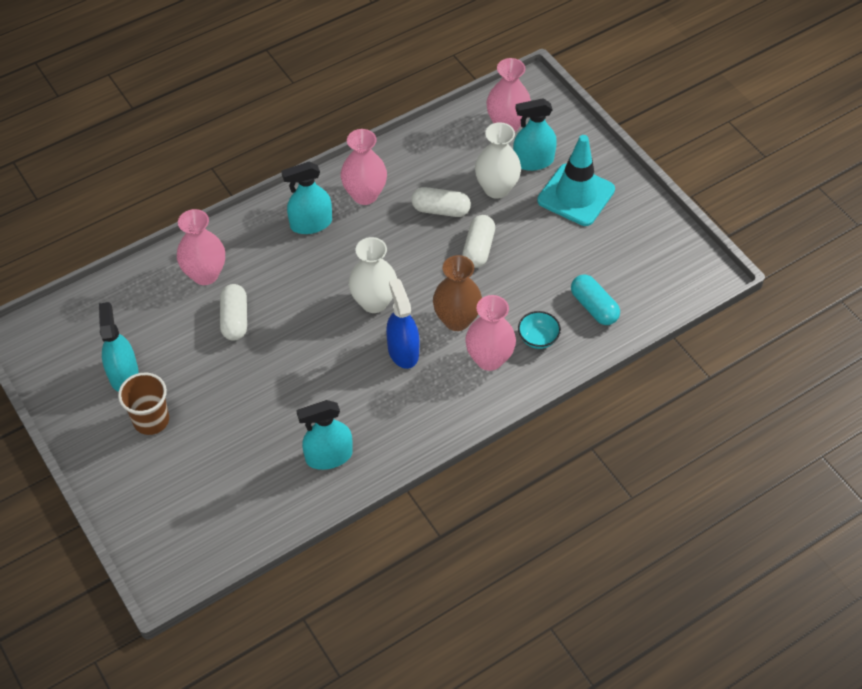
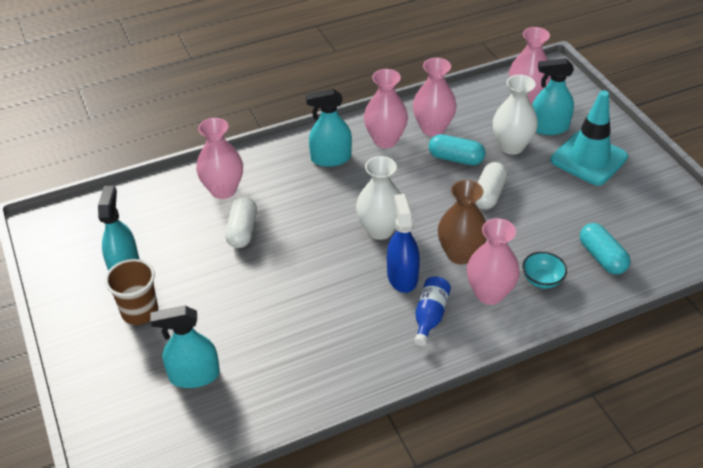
camera: 10 degrees right, 10 degrees down
(329, 456) = (310, 367): turquoise spray bottle -> turquoise spray bottle (194, 375)
(413, 175) = (433, 128): none -> pink vase
(435, 389) = (430, 316): none -> blue bottle
(441, 210) = (456, 159): white capsule -> turquoise capsule

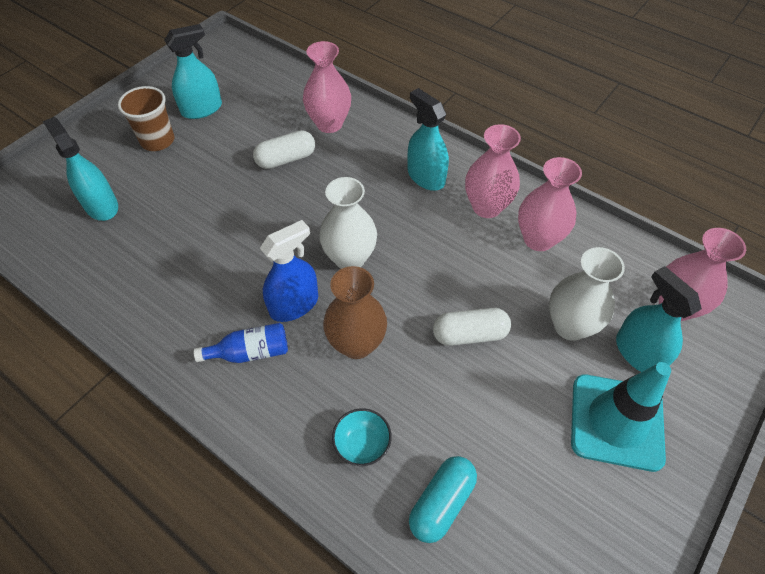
camera: 60 degrees right, 10 degrees up
(456, 159) = (505, 280): turquoise capsule -> none
(489, 293) = (311, 396): pink vase -> none

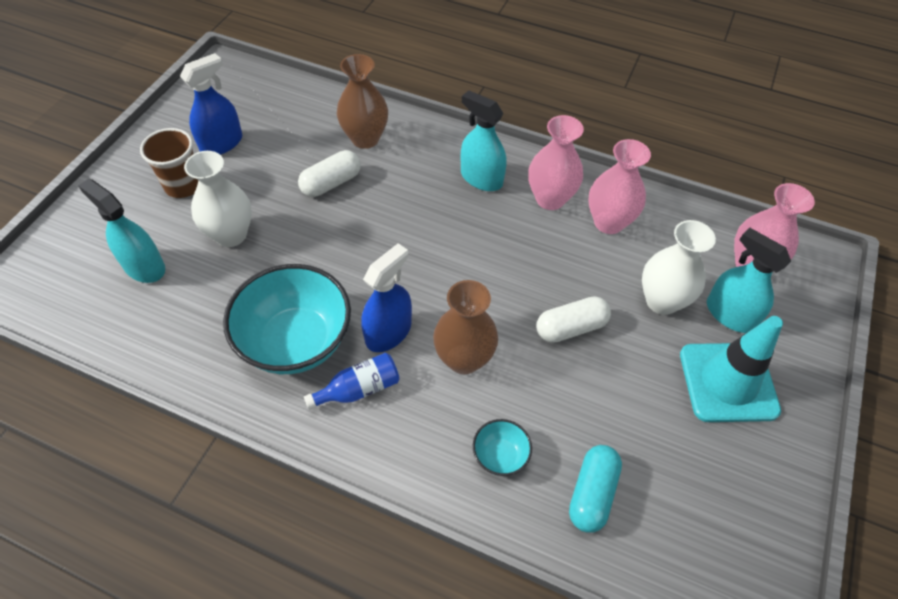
camera: 15 degrees left, 0 degrees up
(202, 109) = (221, 143): turquoise spray bottle -> blue spray bottle
(208, 297) = (296, 341): none -> turquoise bowl
(329, 124) = (365, 138): pink vase -> brown vase
(350, 258) = (430, 275): white vase -> white vase (231, 235)

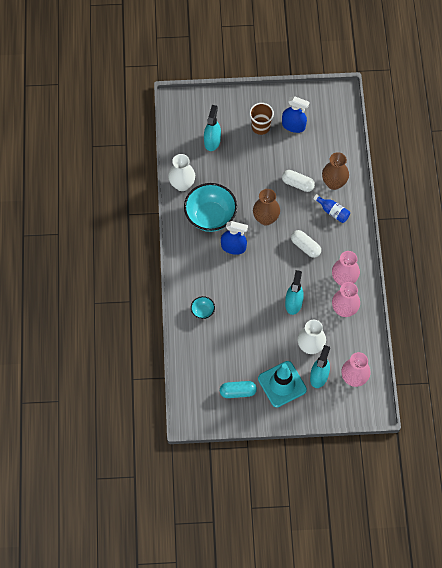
camera: 65 degrees right, 10 degrees up
(231, 235) = (246, 162): white vase -> white vase (182, 184)
(359, 389) = (203, 250): blue bottle -> blue bottle (332, 212)
(464, 359) = (237, 280): brown vase -> brown vase (265, 218)
(481, 178) = (339, 244): turquoise spray bottle -> turquoise spray bottle (293, 303)
(571, 328) = (275, 315): white capsule -> white capsule (305, 247)
(592, 493) = (205, 348): turquoise capsule -> turquoise capsule (238, 392)

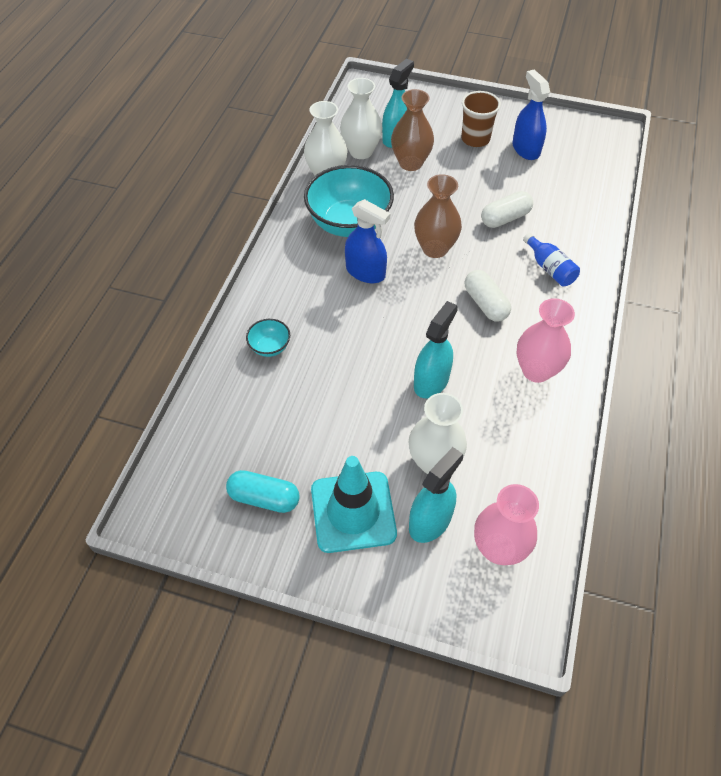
camera: 20 degrees right, 10 degrees down
(195, 159) = (361, 151): none -> white vase
(293, 126) = (525, 149): blue spray bottle -> blue spray bottle turned 150 degrees counterclockwise
(297, 184) = (505, 218): white capsule -> white capsule turned 75 degrees counterclockwise
(334, 183) = (565, 231): brown vase -> brown vase (410, 163)
(344, 310) = (520, 419): pink vase -> none

